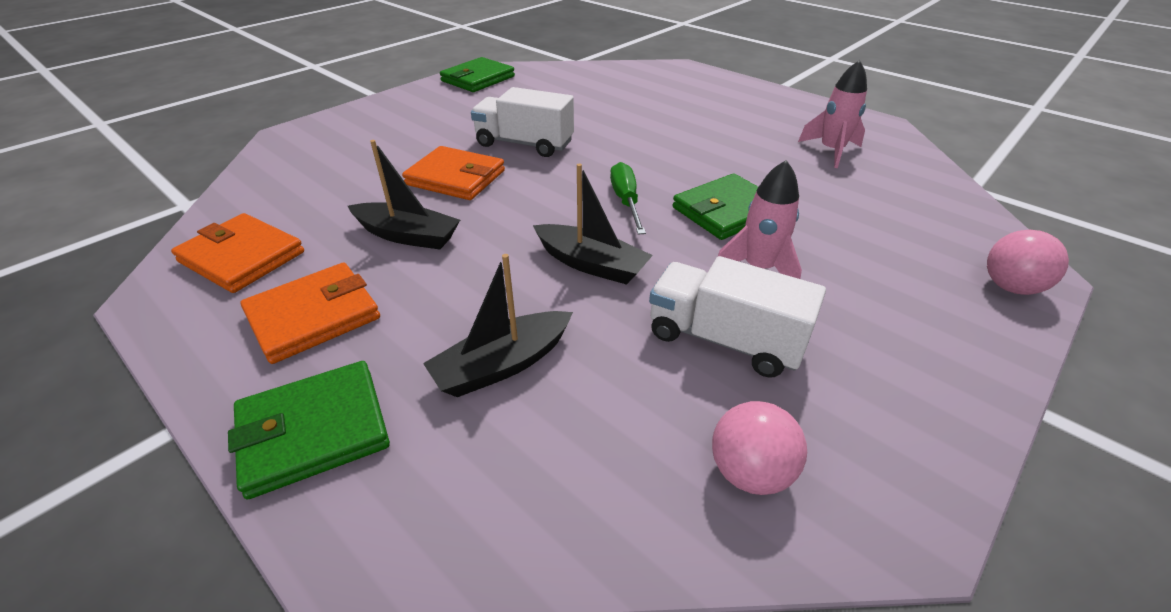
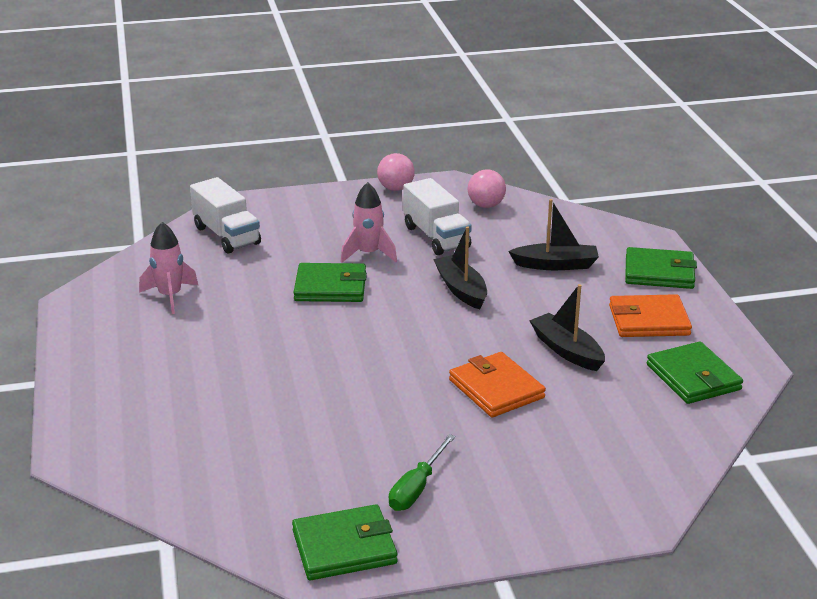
camera: 145 degrees left, 10 degrees down
(242, 257) = (693, 377): orange wallet -> green wallet
(524, 144) = (402, 404): white truck -> white truck (226, 235)
(626, 201) = (387, 318): green screwdriver -> green screwdriver (416, 488)
(1010, 287) = (259, 204): pink ball -> pink ball (396, 188)

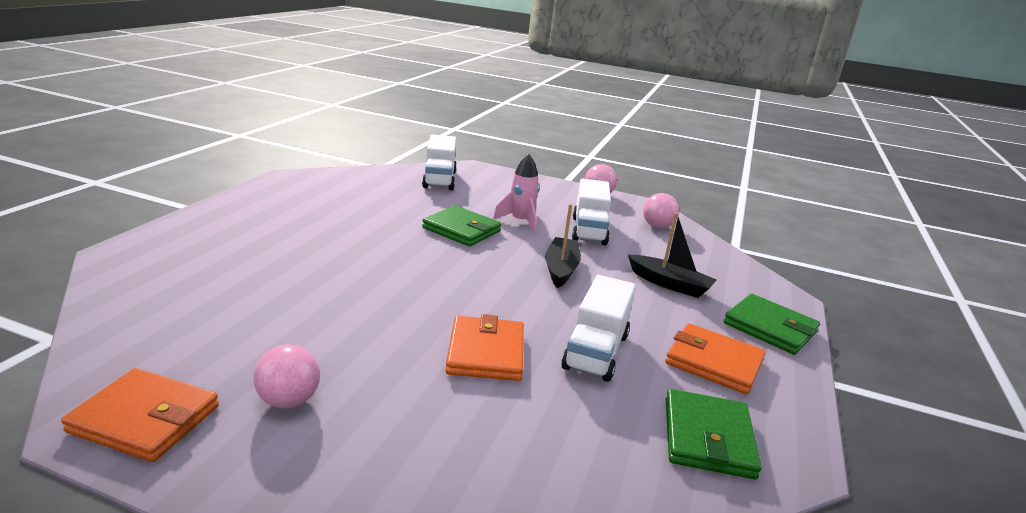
camera: 30 degrees right, 5 degrees down
(170, 296) = (347, 195): pink rocket -> none
(344, 547) = (145, 419): green wallet -> orange wallet
(416, 488) = (289, 401): green screwdriver -> pink ball
(566, 350) = (596, 351): black boat -> white truck

